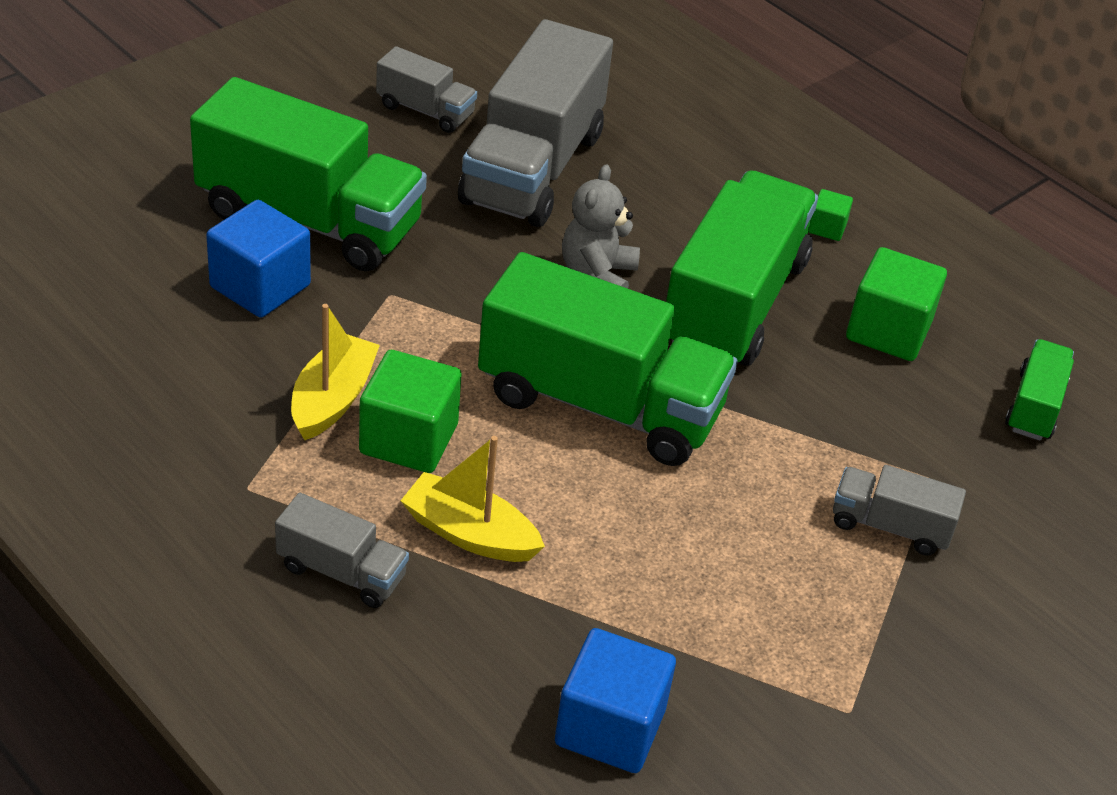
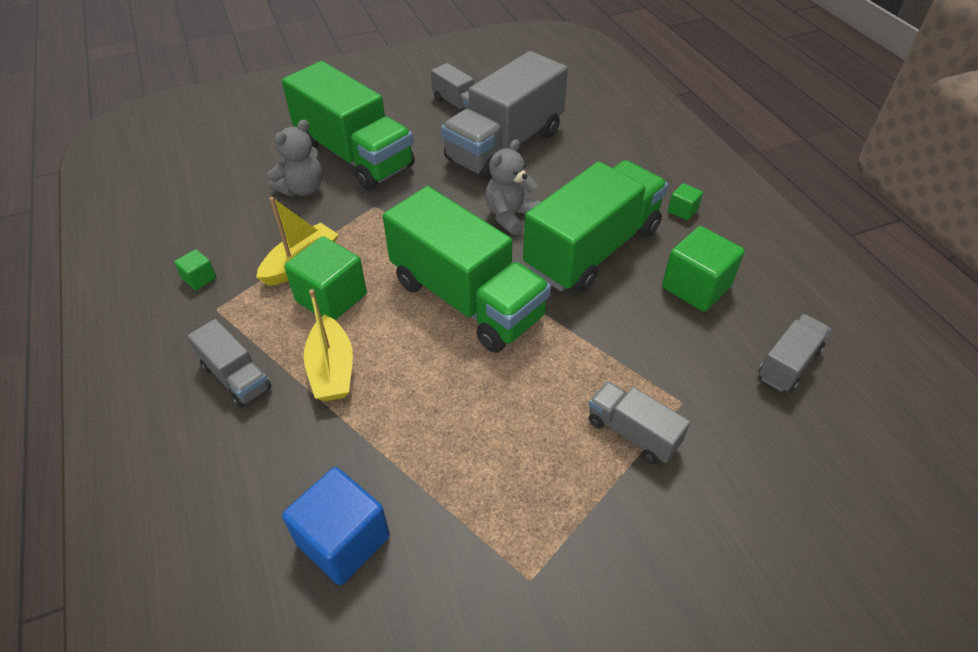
camera: 25 degrees right, 5 degrees up
(190, 450) = (199, 278): none -> green cube
(260, 286) = (302, 189): blue cube -> grey teddy bear
(470, 533) = (332, 369): yellow boat -> yellow boat turned 150 degrees counterclockwise
(1034, 406) = (788, 364): green truck -> grey truck

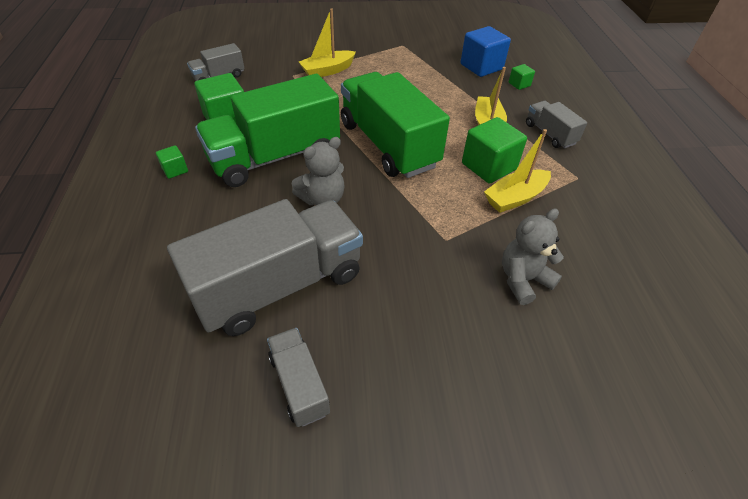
camera: 165 degrees left, 0 degrees up
(199, 278) = (601, 204): green cube -> green cube (519, 84)
(354, 155) = (462, 317): green truck -> none
(632, 433) = (327, 71): grey truck -> yellow boat

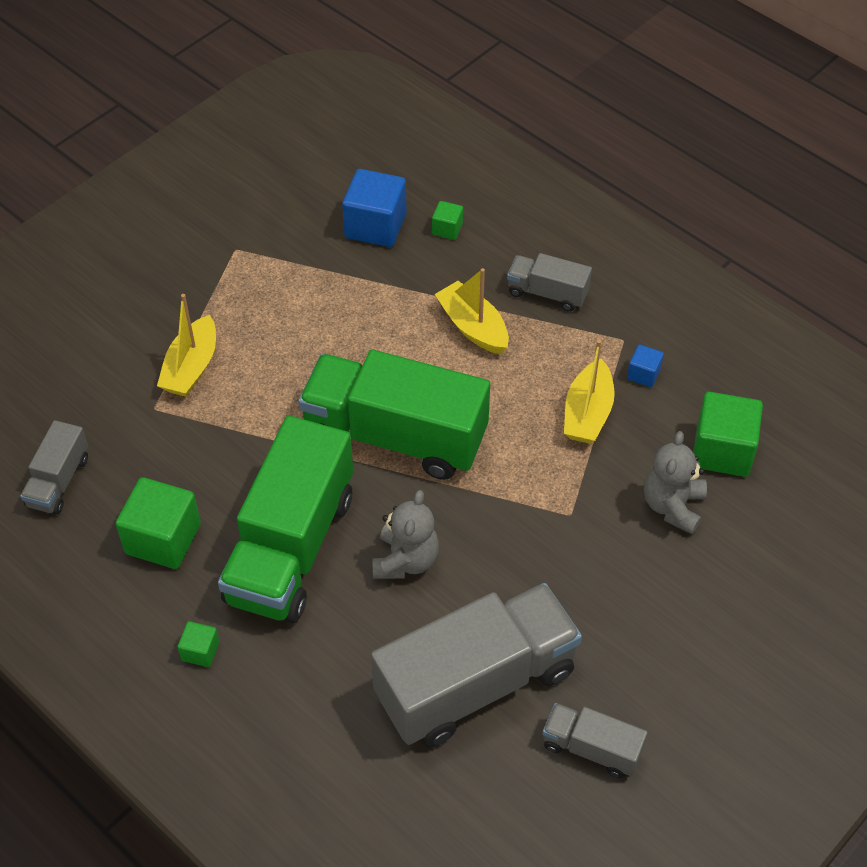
camera: 40 degrees left, 5 degrees up
(279, 285) = (475, 683): grey truck -> grey truck turned 45 degrees clockwise
(488, 166) = (527, 389): green cube -> green cube (722, 451)
(575, 200) = (643, 374): none -> blue cube

